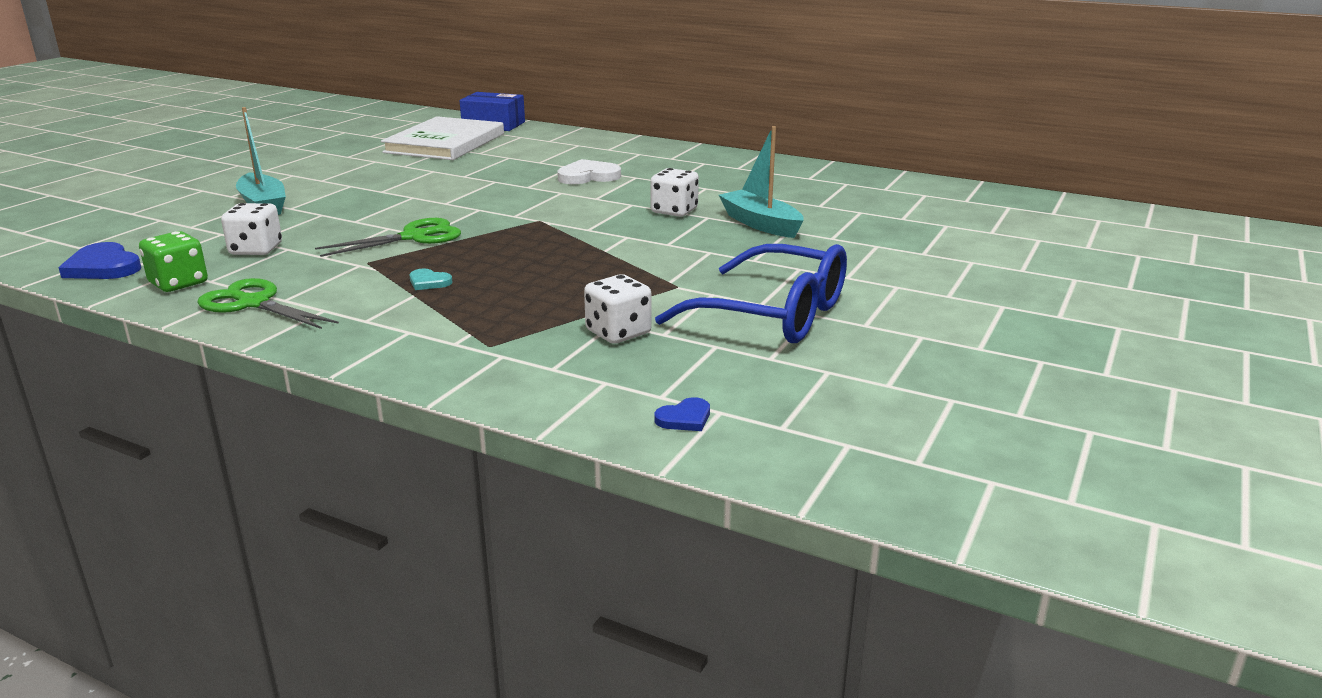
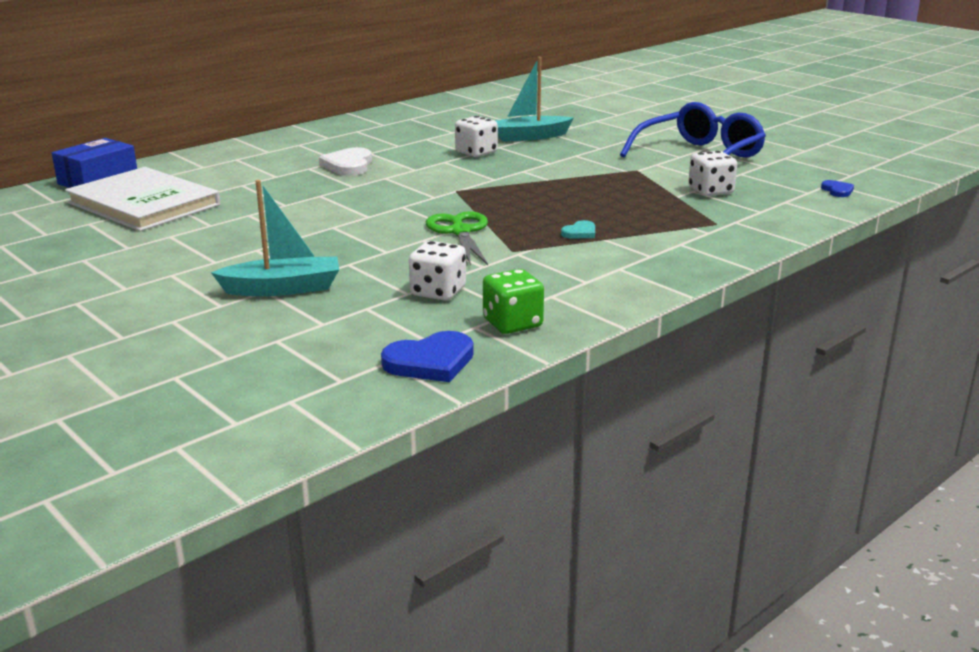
camera: 70 degrees left, 0 degrees up
(253, 303) = (589, 292): green scissors -> none

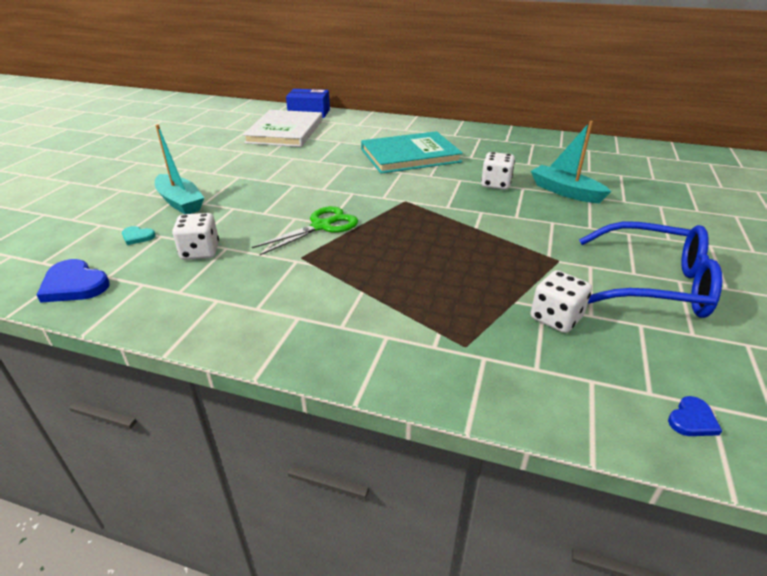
camera: 60 degrees right, 10 degrees up
(348, 165) = (410, 155): white heart -> turquoise book
(512, 323) = (152, 298): green dice -> none
(580, 232) = (365, 275): turquoise heart -> turquoise heart (137, 237)

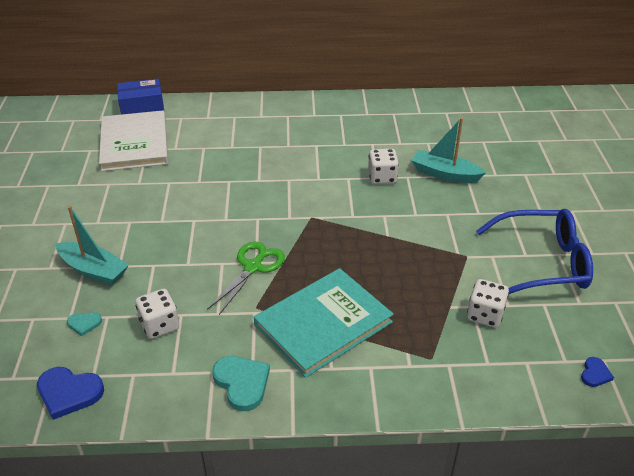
camera: 20 degrees left, 5 degrees up
(237, 317) = (242, 383): none -> turquoise heart
(410, 155) = (285, 154): turquoise book -> turquoise book (323, 323)

